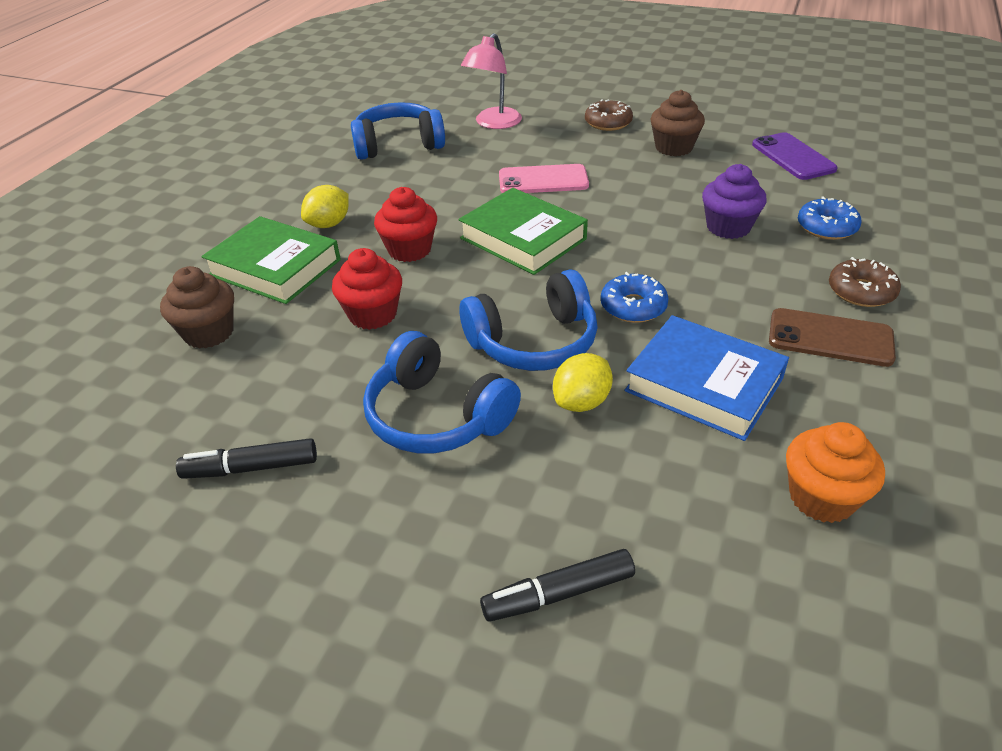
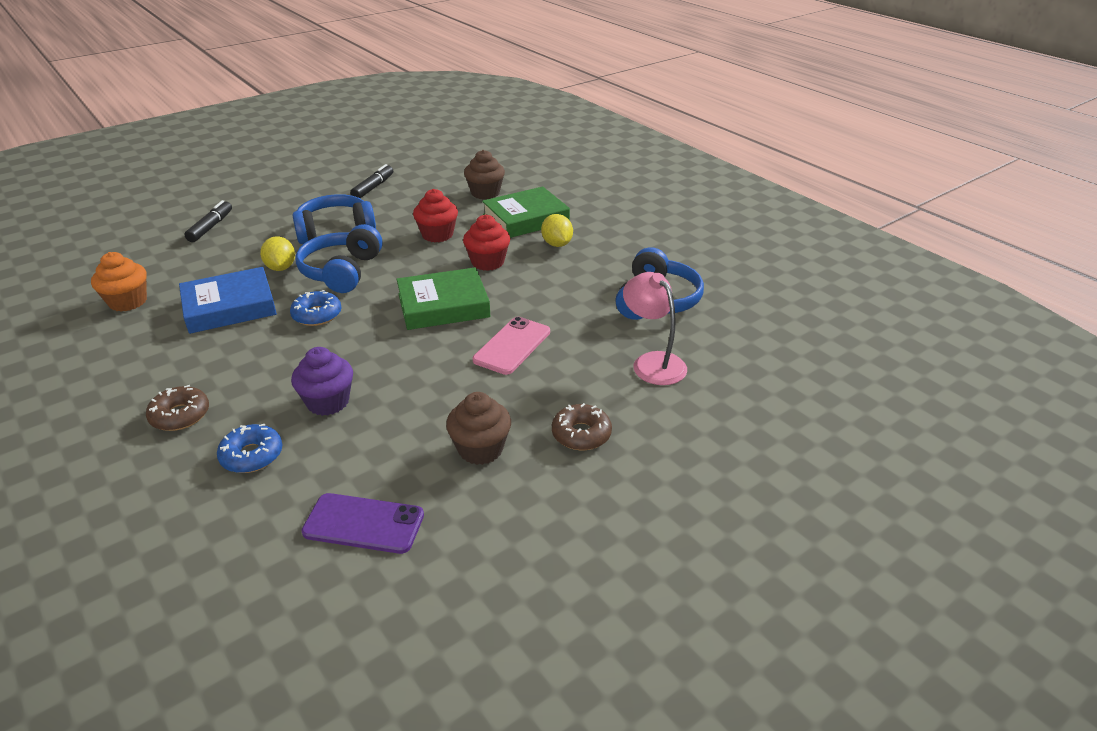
camera: 120 degrees right, 5 degrees down
(830, 338) = (178, 371): brown phone -> none

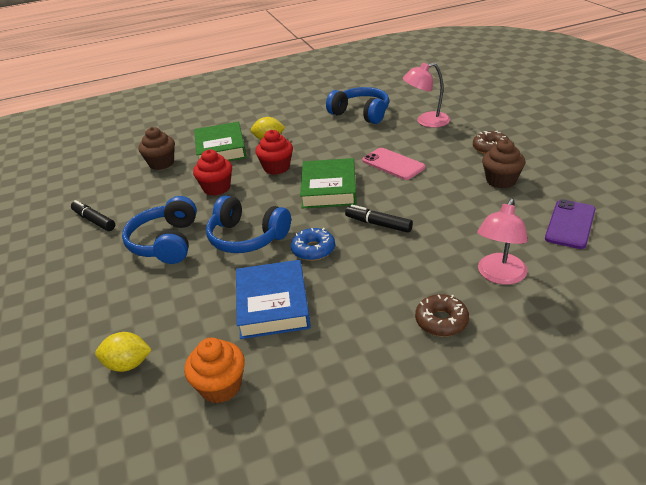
camera: 70 degrees left, 0 degrees up
(211, 227) = (86, 333): black marker -> black marker (378, 224)
(252, 455) = (499, 276): blue donut -> pink lamp
(281, 268) = (217, 274): yellow lemon -> yellow lemon (128, 364)
(328, 402) = (439, 241): purple cupcake -> none

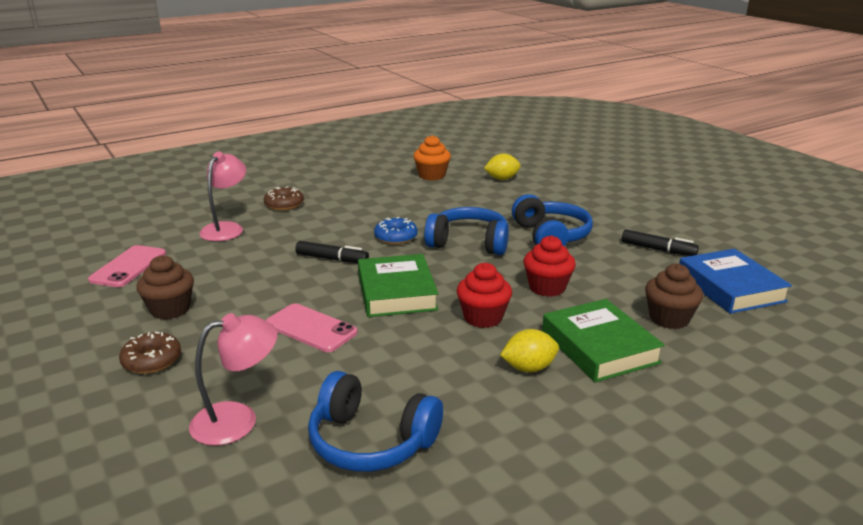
camera: 165 degrees right, 10 degrees down
(273, 304) = (417, 206): blue book -> blue book (730, 287)
(570, 224) = (128, 267): purple phone -> pink phone

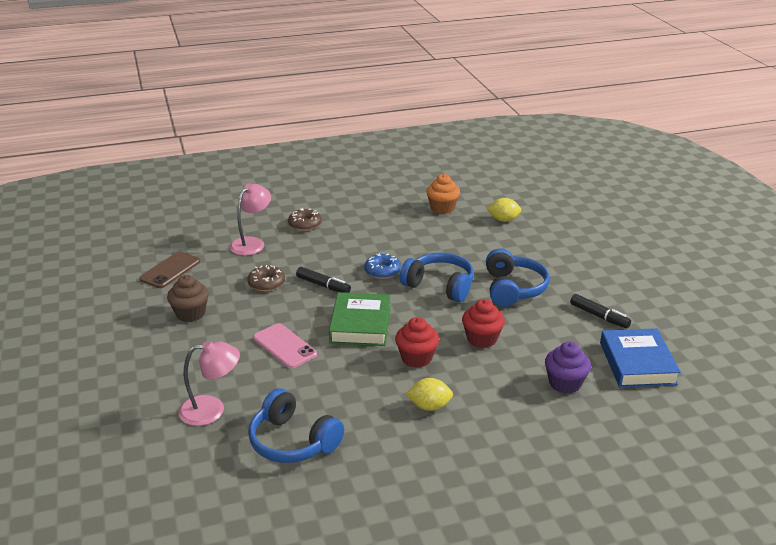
camera: 15 degrees right, 5 degrees up
(128, 267) = (170, 270): pink phone -> brown phone
(152, 360) = (168, 354): brown donut -> brown donut (266, 283)
(599, 347) = (493, 398): green book -> none
(669, 318) = (565, 383): brown cupcake -> purple cupcake

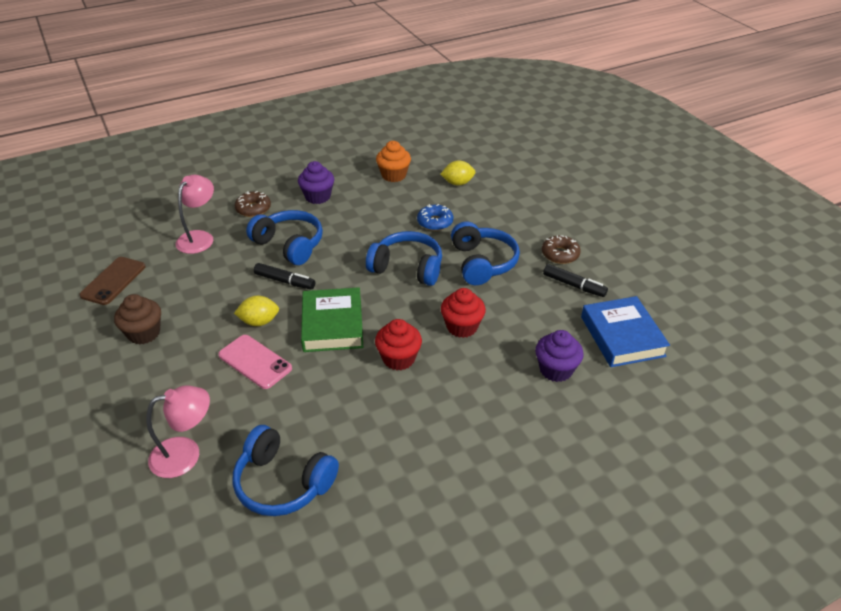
camera: 10 degrees left, 10 degrees up
(266, 283) = (223, 285): brown donut -> brown donut (560, 254)
(333, 257) = (289, 245): none -> blue headphones
(366, 220) = (317, 197): none -> purple cupcake
(382, 271) = (344, 257): blue donut -> blue donut (435, 222)
(429, 406) = (422, 417): yellow lemon -> yellow lemon (259, 322)

